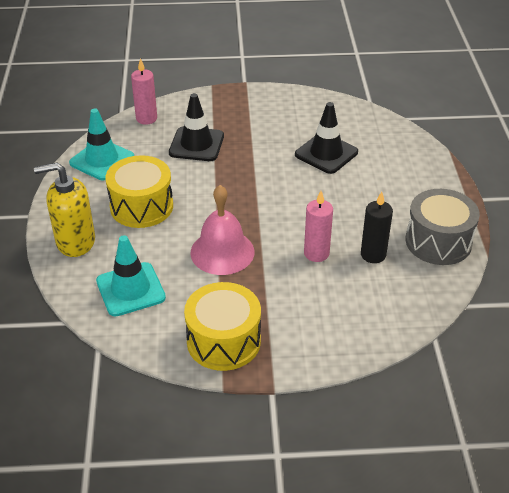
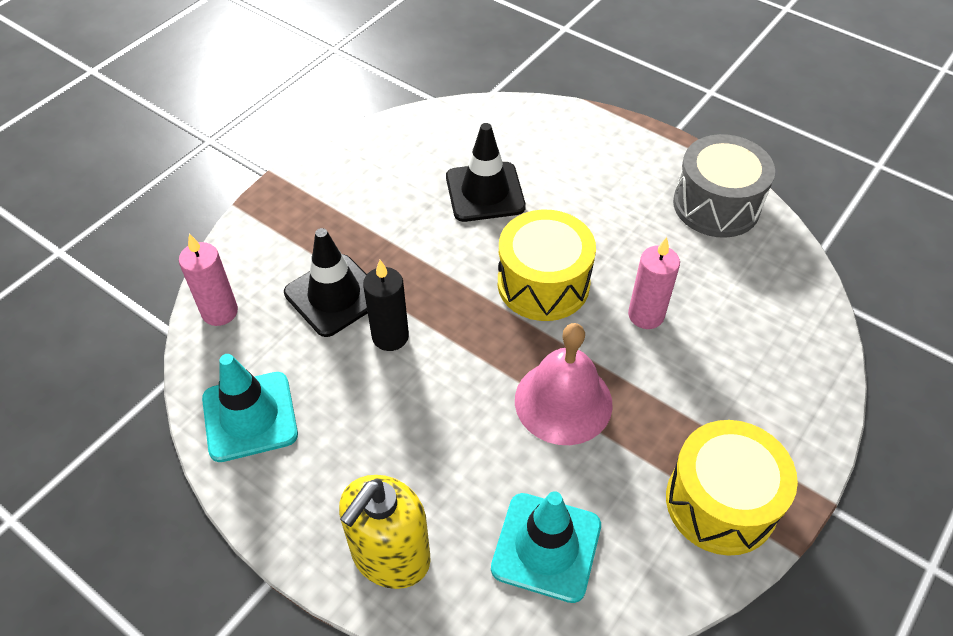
camera: 50 degrees left, 10 degrees up
(141, 206) = (395, 431): yellow drum -> yellow drum (543, 283)
(373, 255) = (690, 269): black candle -> black candle (390, 336)

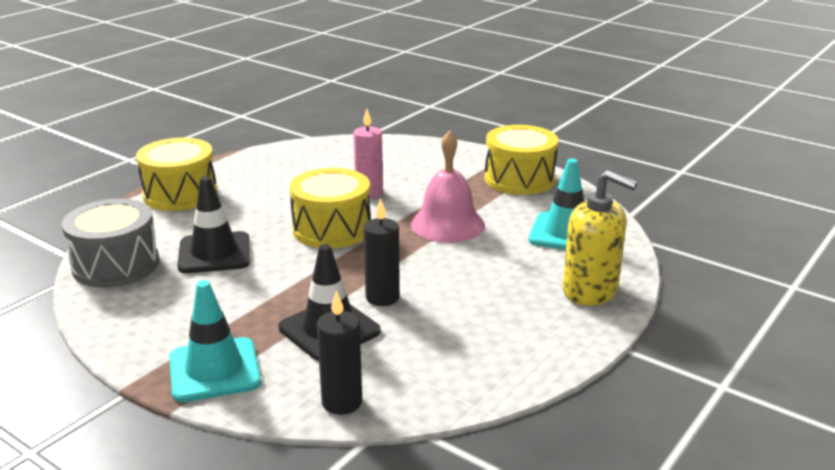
camera: 90 degrees left, 25 degrees down
(220, 312) = (342, 402): pink candle -> black candle
(250, 416) = (474, 369): turquoise traffic cone -> turquoise traffic cone (214, 370)
(618, 145) = (180, 194): none -> yellow drum
(716, 205) = (264, 163): grey drum -> grey drum (116, 265)

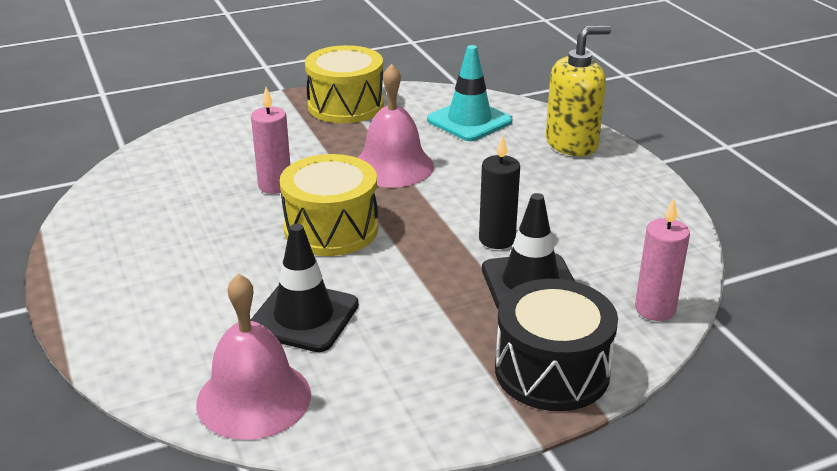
camera: 60 degrees left, 5 degrees up
(116, 265) = (253, 398): grey drum -> pink bell
(180, 194) = (113, 308): yellow drum -> none
(214, 370) = (552, 371): turquoise traffic cone -> black drum
(342, 402) = (655, 309): black candle -> pink candle

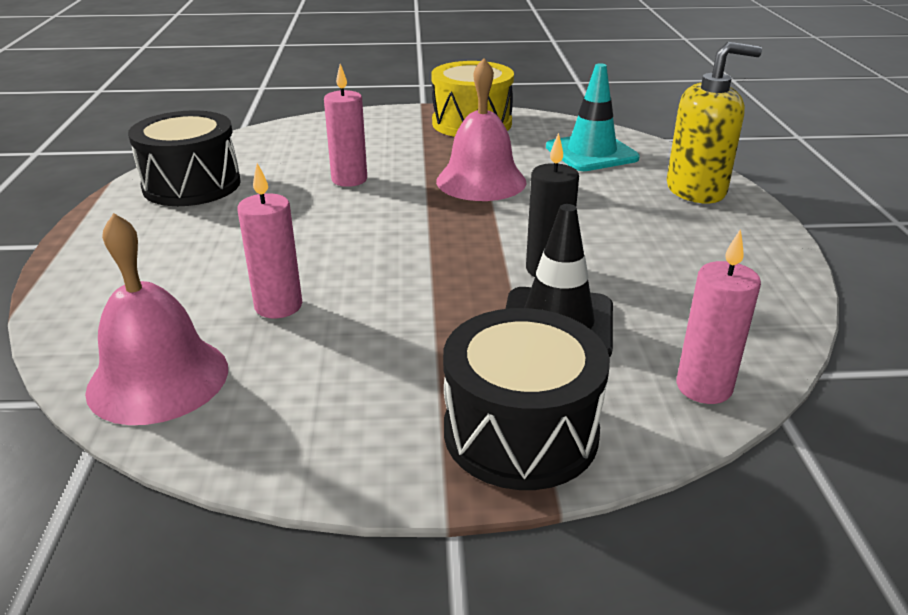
camera: 20 degrees right, 0 degrees up
(128, 218) = (192, 185): none -> black drum
(303, 317) = (278, 306): black traffic cone -> pink candle
(331, 229) = (374, 227): yellow drum -> none

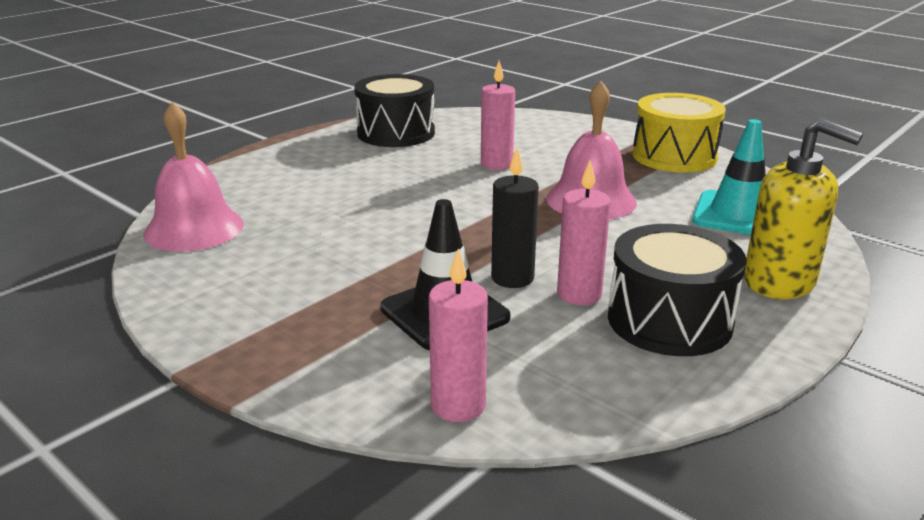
camera: 45 degrees right, 5 degrees down
(278, 306) = (311, 220): pink candle -> pink candle (579, 294)
(520, 432) = (295, 355): black drum -> black drum (669, 320)

